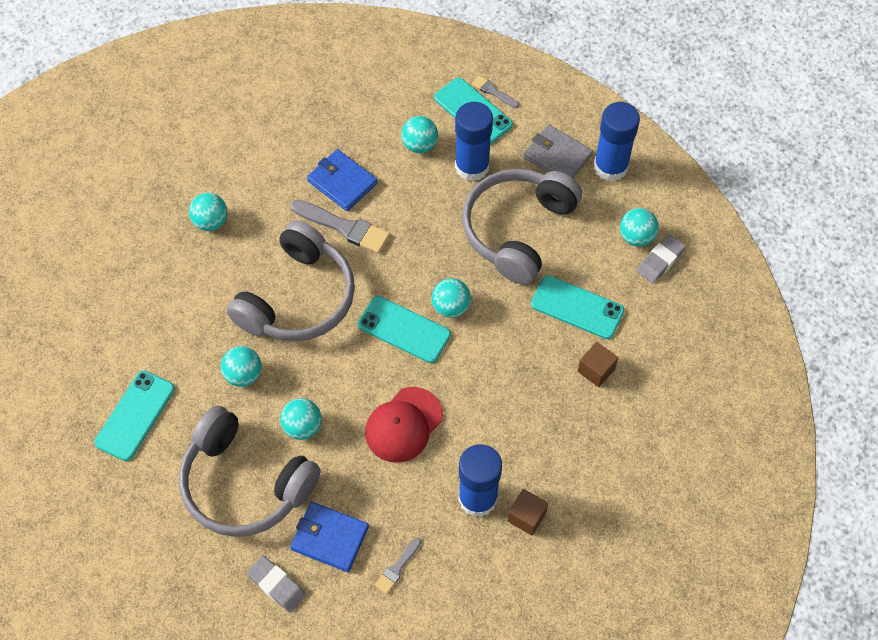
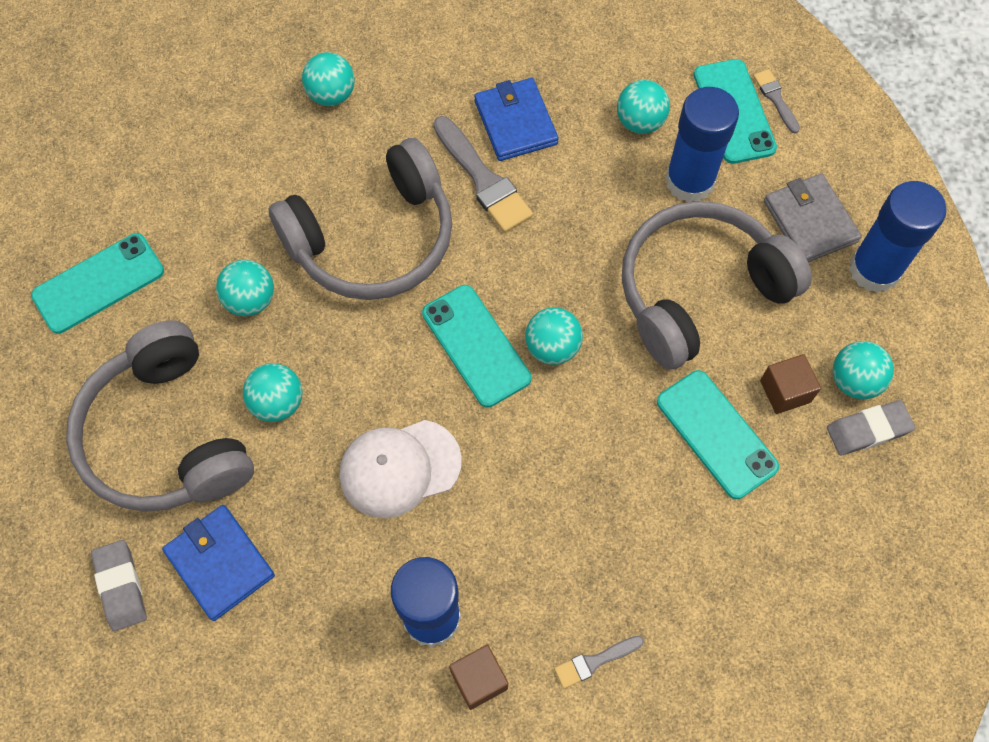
camera: 30 degrees right, 5 degrees up
(397, 568) = (276, 651): grey brush -> grey brush (595, 661)
(403, 425) = (399, 468): red cap -> white cap
(596, 370) = (691, 532): brown cube -> brown cube (785, 391)

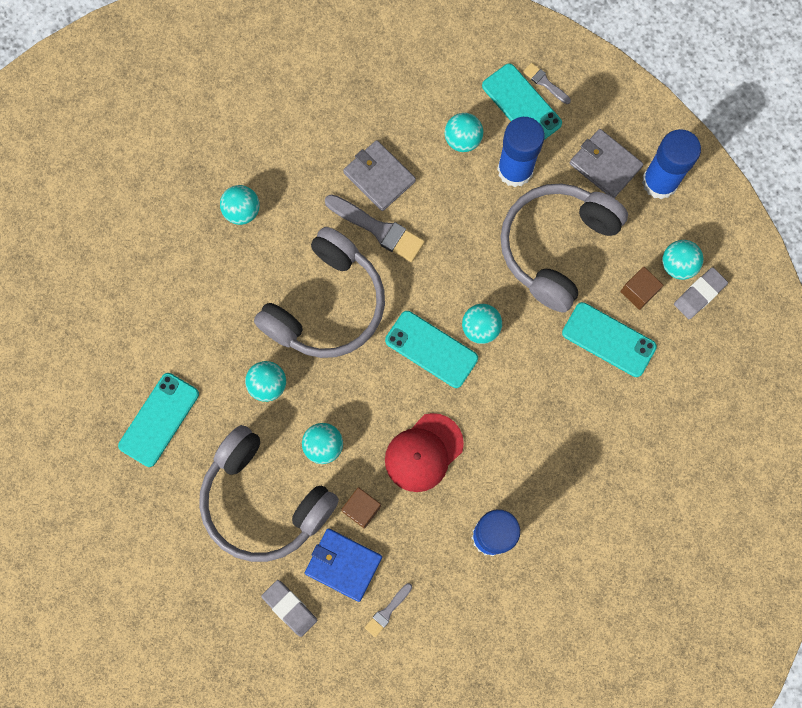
camera: 25 degrees left, 10 degrees up
(399, 468) = (423, 452): white cap -> red cap
(479, 680) = (537, 560): brown cube -> brown cube (361, 509)
(515, 122) = (379, 177): blue wallet -> grey wallet
(595, 661) = (599, 516): grey brush -> grey brush (387, 611)

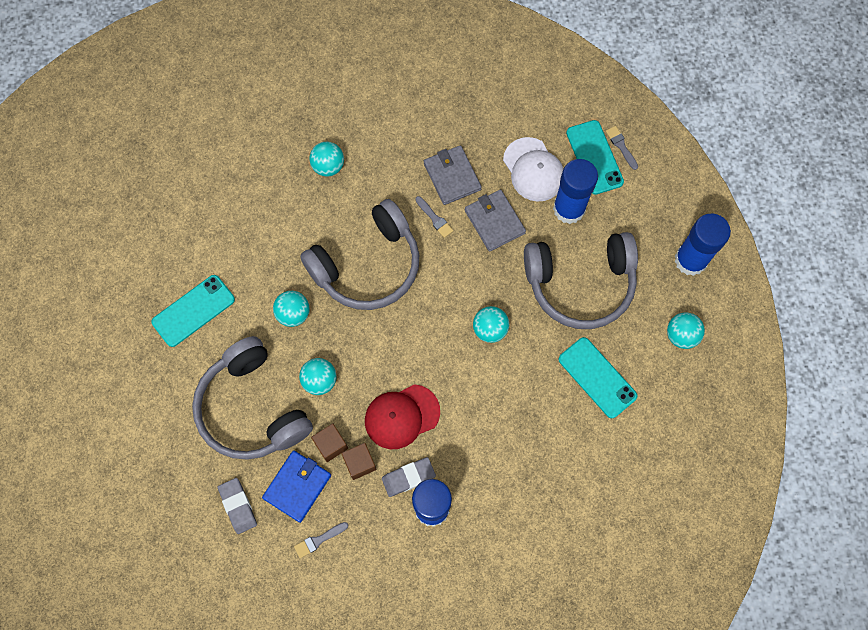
camera: 20 degrees right, 5 degrees down
(343, 565) = (297, 486): blue wallet -> blue wallet turned 75 degrees clockwise
(378, 229) = (434, 218): grey brush -> grey brush, size x0.53
(431, 349) = (441, 332): turquoise phone -> none
(462, 140) = (533, 170): turquoise ball -> white cap
(556, 247) = (580, 284): grey headphones -> grey headphones turned 150 degrees counterclockwise
(605, 165) = (648, 230): grey wallet -> grey wallet (494, 222)
(638, 292) = (638, 346): brown cube -> brown cube (360, 463)
(699, 294) = (691, 367): grey eraser -> grey eraser (408, 477)

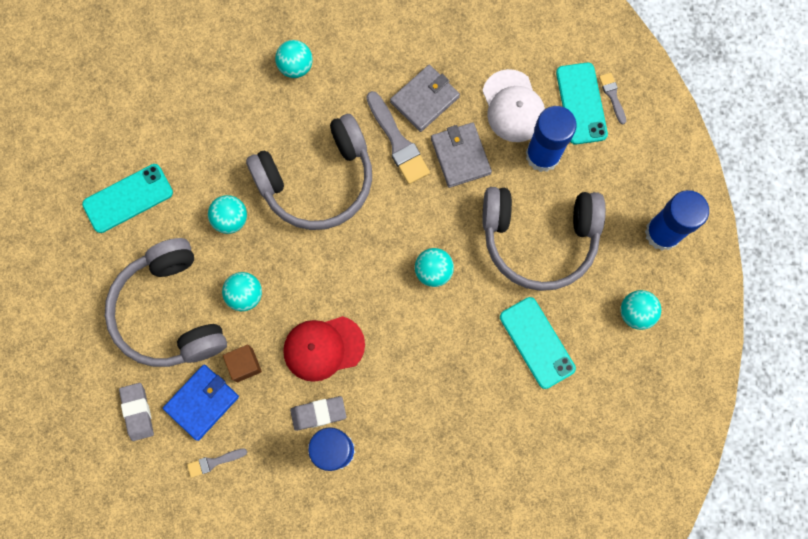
camera: 10 degrees right, 5 degrees up
(360, 463) = (271, 389): brown cube -> none
(434, 218) = (397, 142): grey brush -> grey brush, size x1.87
(452, 176) = (424, 99): grey wallet -> grey wallet turned 60 degrees clockwise

